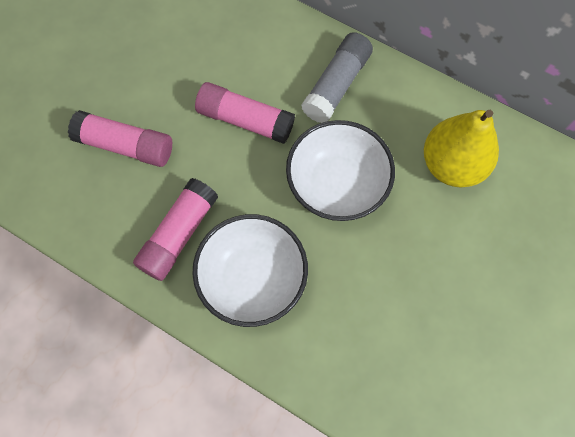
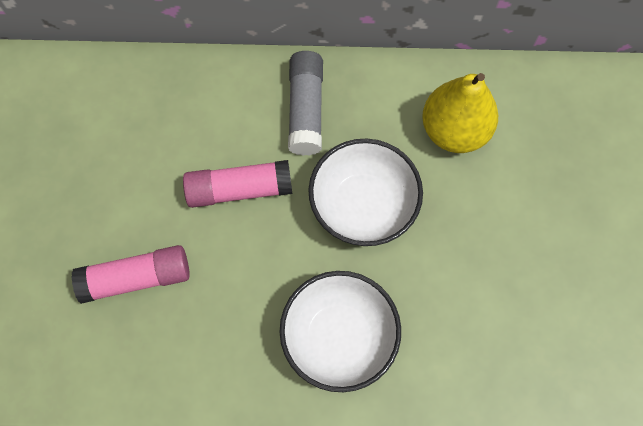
camera: 30 degrees left, 0 degrees up
(179, 234) = (244, 335): pink glue stick -> none

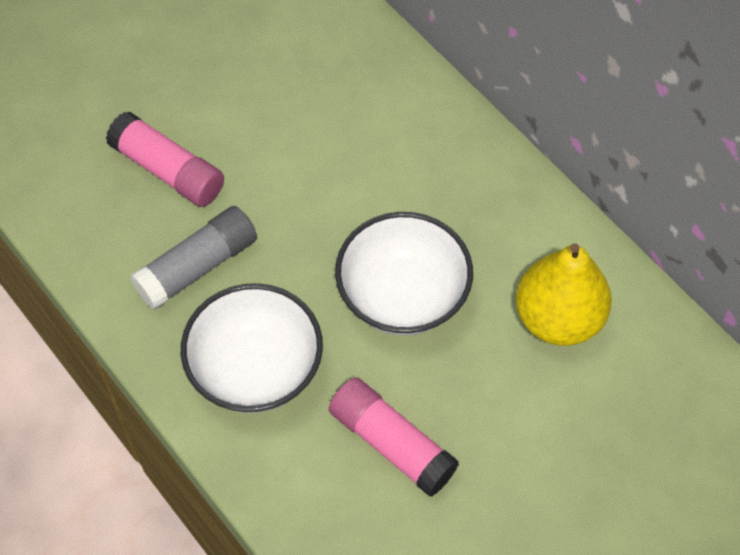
camera: 50 degrees right, 10 degrees down
(239, 189) = (322, 185): pink glue stick -> pink glue stick (391, 444)
(306, 109) = (453, 179): grey glue stick -> grey glue stick (197, 267)

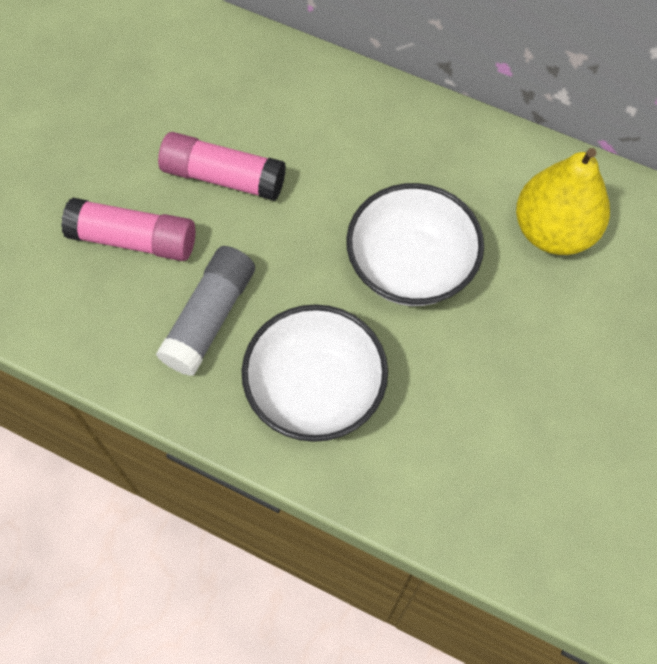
camera: 25 degrees left, 5 degrees up
(391, 444) = (474, 404): pink glue stick -> pink glue stick (223, 177)

